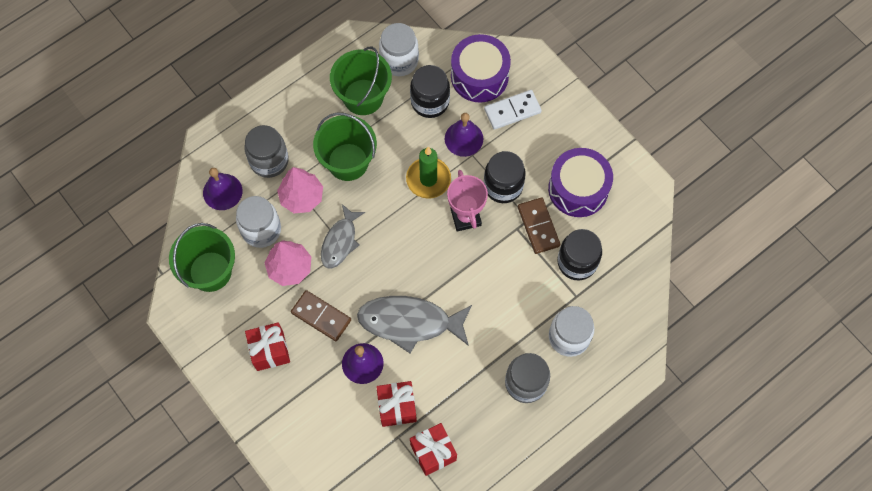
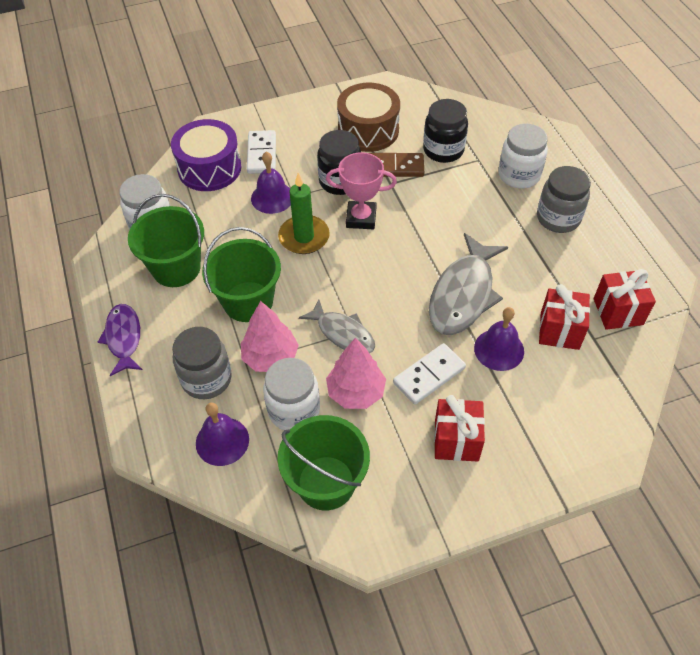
camera: 70 degrees left, 15 degrees down
(286, 90) = (123, 338): none -> purple fish
(321, 316) = (429, 375): brown domino -> white domino
(430, 102) = (215, 213): black jar -> none
(578, 189) = (368, 130): purple drum -> brown drum

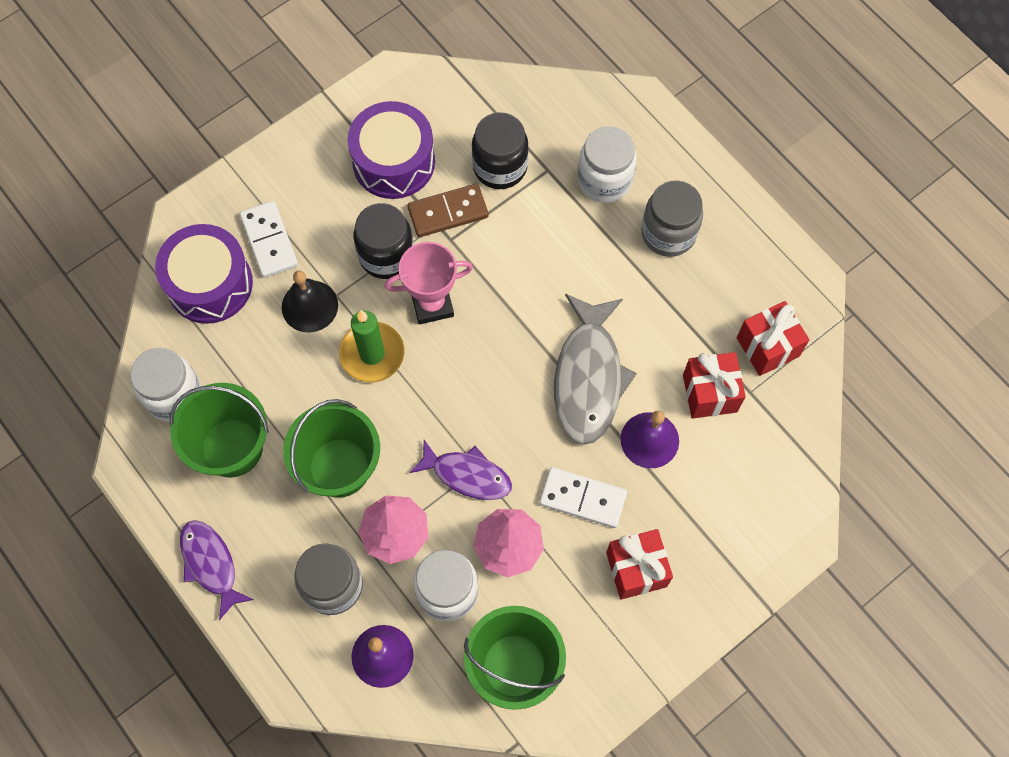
camera: 20 degrees left, 15 degrees up
(272, 197) = (309, 306): purple bell -> black bell
(343, 333) = (467, 475): grey fish -> purple fish
(368, 130) = (394, 162): brown drum -> purple drum
(429, 375) = (582, 499): white domino -> white domino turned 75 degrees clockwise

